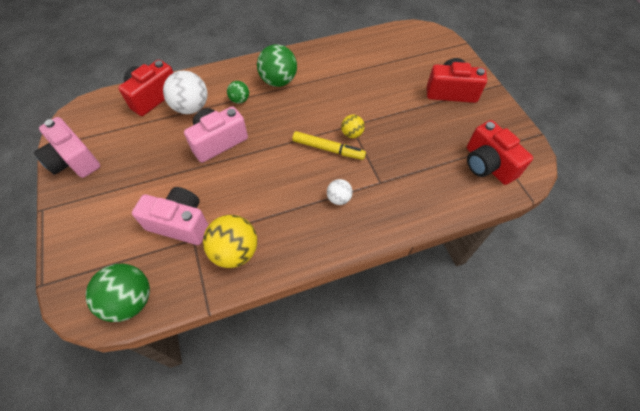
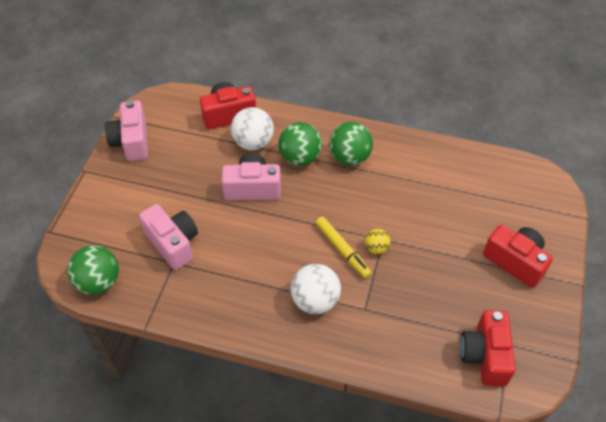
camera: 35 degrees right, 5 degrees down
(235, 251) = (197, 293): yellow ball -> none
(240, 100) = (300, 158): green ball -> green ball, size x1.85
(339, 198) = (315, 300): white ball -> white ball, size x1.85

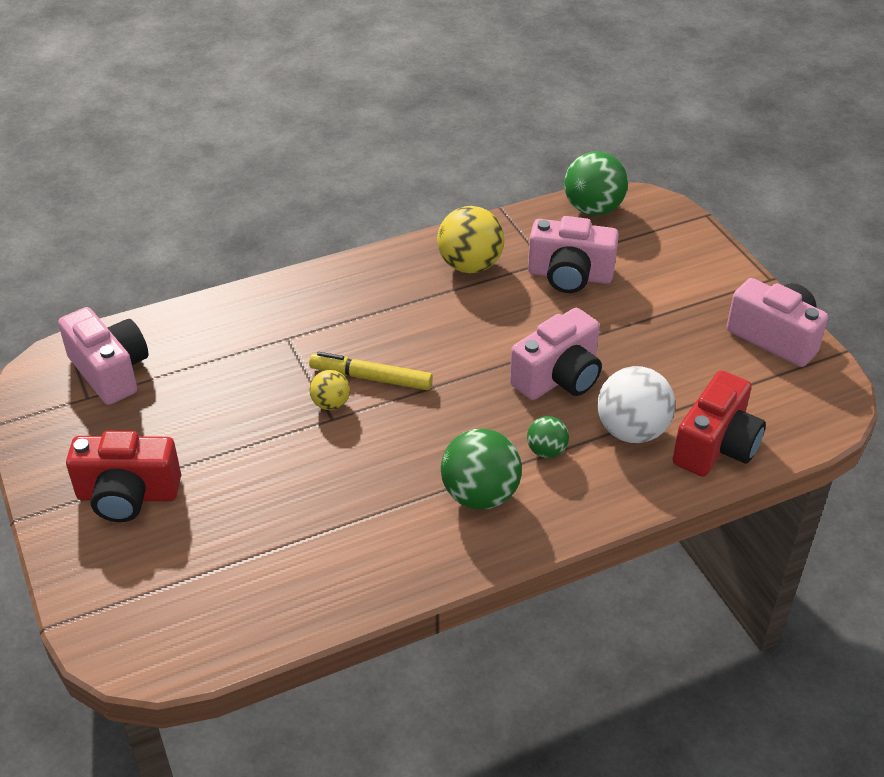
camera: 140 degrees right, 10 degrees down
(215, 290) = (470, 265): none -> yellow ball
(300, 158) = (546, 451): green ball -> green ball, size x0.54
(315, 300) = (352, 315): white ball -> none
(484, 356) = (110, 371): red camera -> pink camera

